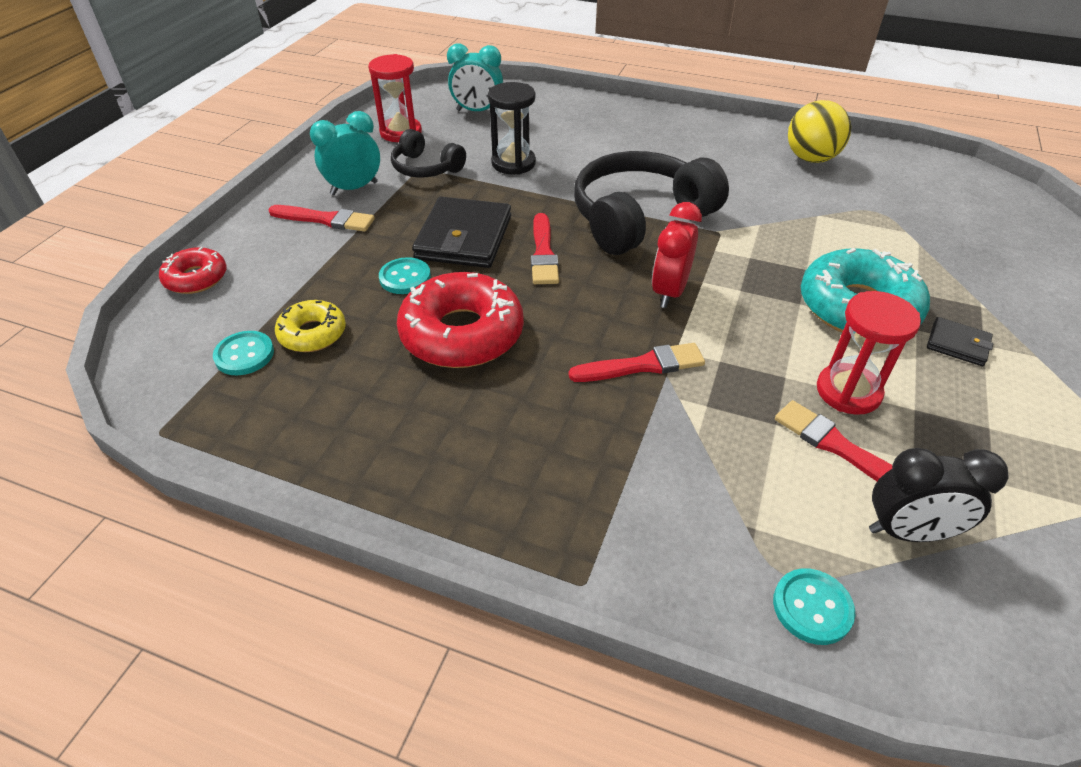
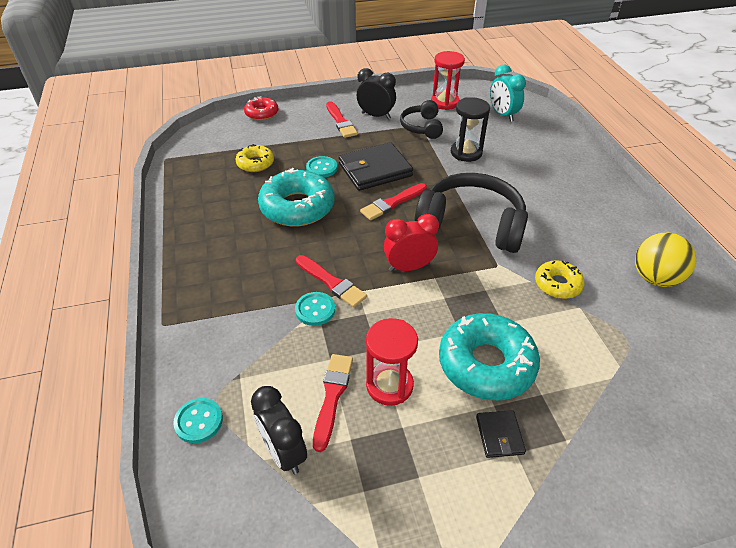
camera: 55 degrees right, 0 degrees up
(244, 355) = (225, 153): turquoise button -> turquoise button (315, 310)
(354, 188) = (376, 116): turquoise clock -> black clock
(462, 333) = (297, 207): red donut -> turquoise donut
(777, 211) = (557, 284): none -> yellow donut

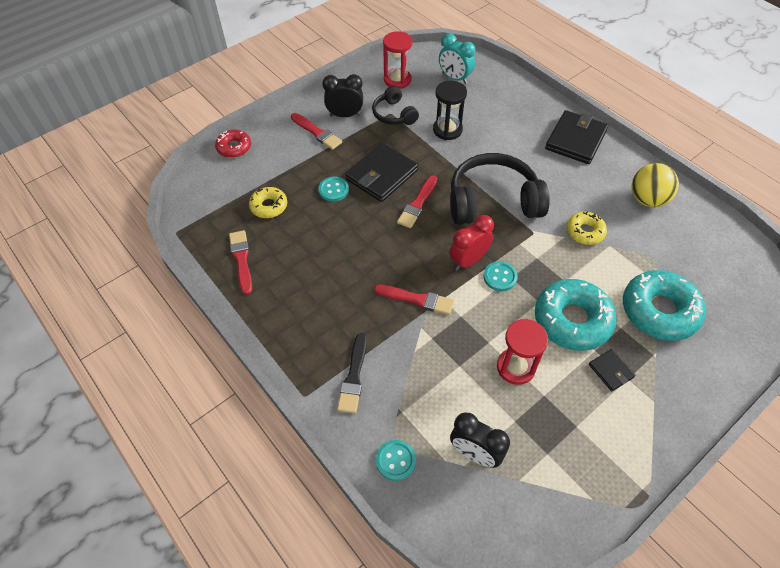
camera: 25 degrees left, 10 degrees up
(219, 326) = (353, 376): none -> black brush
(297, 207) = (339, 238): turquoise donut -> turquoise donut (659, 311)
(315, 310) = (420, 329): turquoise button -> turquoise button (500, 277)
(332, 396) = (481, 395): red brush -> red brush (241, 259)
(600, 198) = (575, 140): none -> black wallet

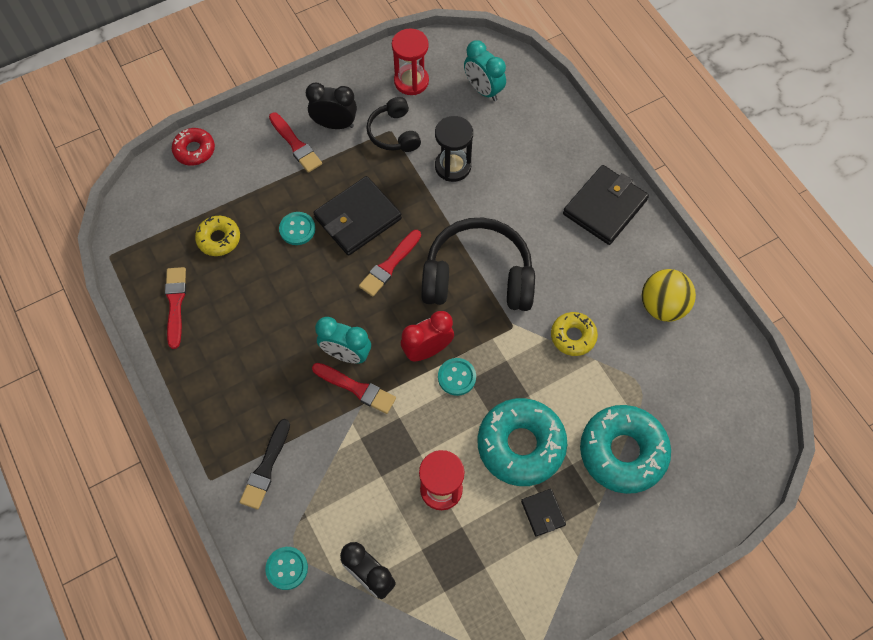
camera: 10 degrees right, 10 degrees up
(400, 274) = (346, 354): none -> turquoise clock

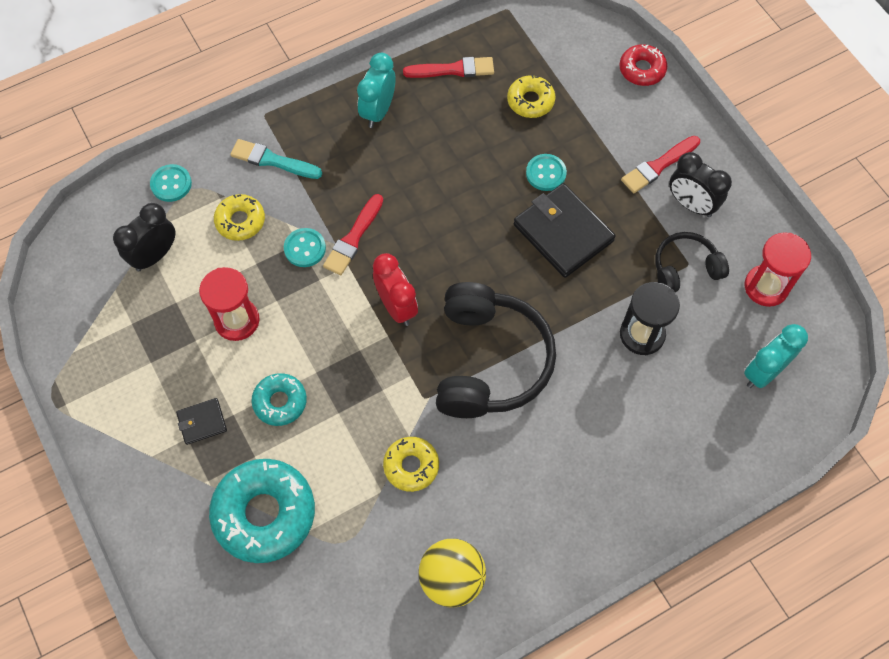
camera: 90 degrees right, 0 degrees up
(266, 467) = (272, 160): black brush -> turquoise brush
(334, 494) = (240, 221): none -> yellow donut
(335, 124) = (691, 204): black clock -> black clock turned 120 degrees clockwise
(346, 354) = (393, 227): turquoise clock -> turquoise clock (378, 111)
(389, 265) = (502, 267): red brush -> none
(456, 377) = (363, 337): turquoise button -> turquoise button (305, 248)
(521, 445) = (280, 402): turquoise donut -> turquoise donut, size x0.55
(604, 207) = (594, 516): black wallet -> none

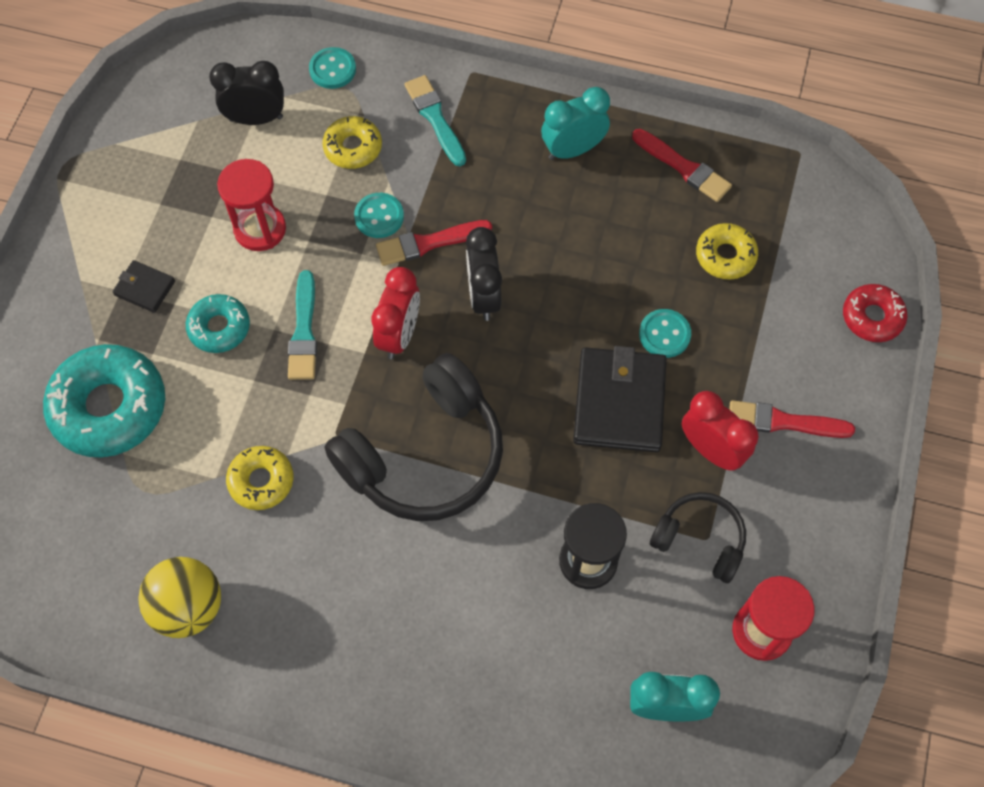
camera: 45 degrees right, 0 degrees up
(336, 356) = (304, 331): none -> turquoise brush
(639, 215) = (711, 450): none -> red clock
(691, 204) = (775, 486): black clock -> black clock (484, 296)

